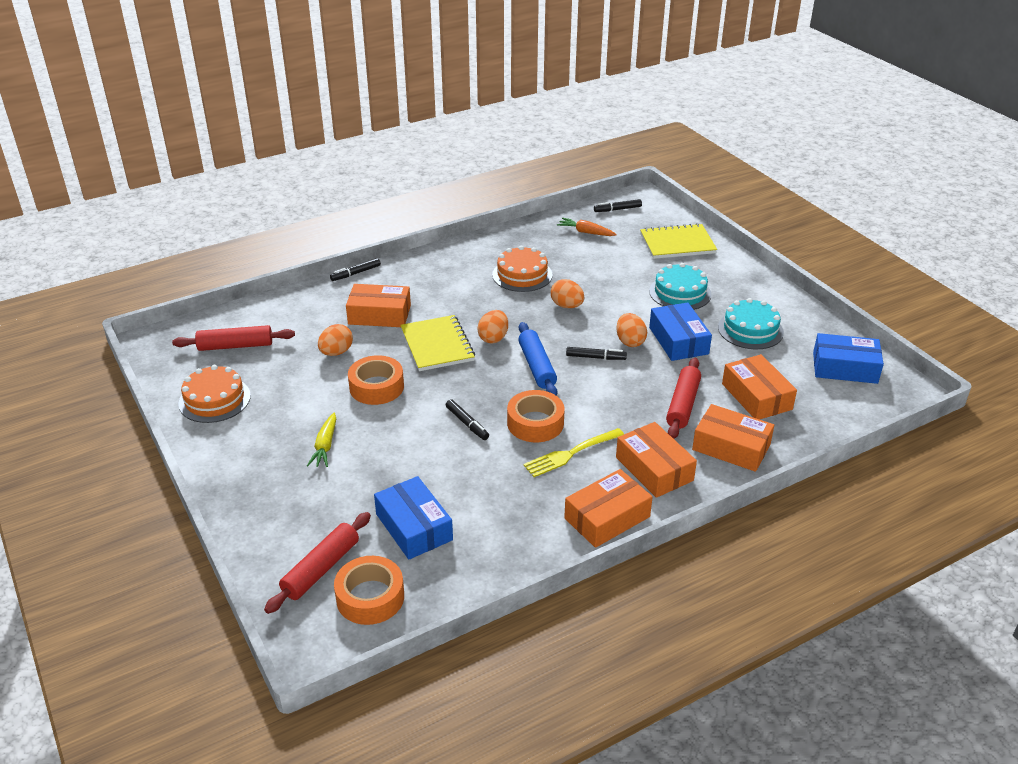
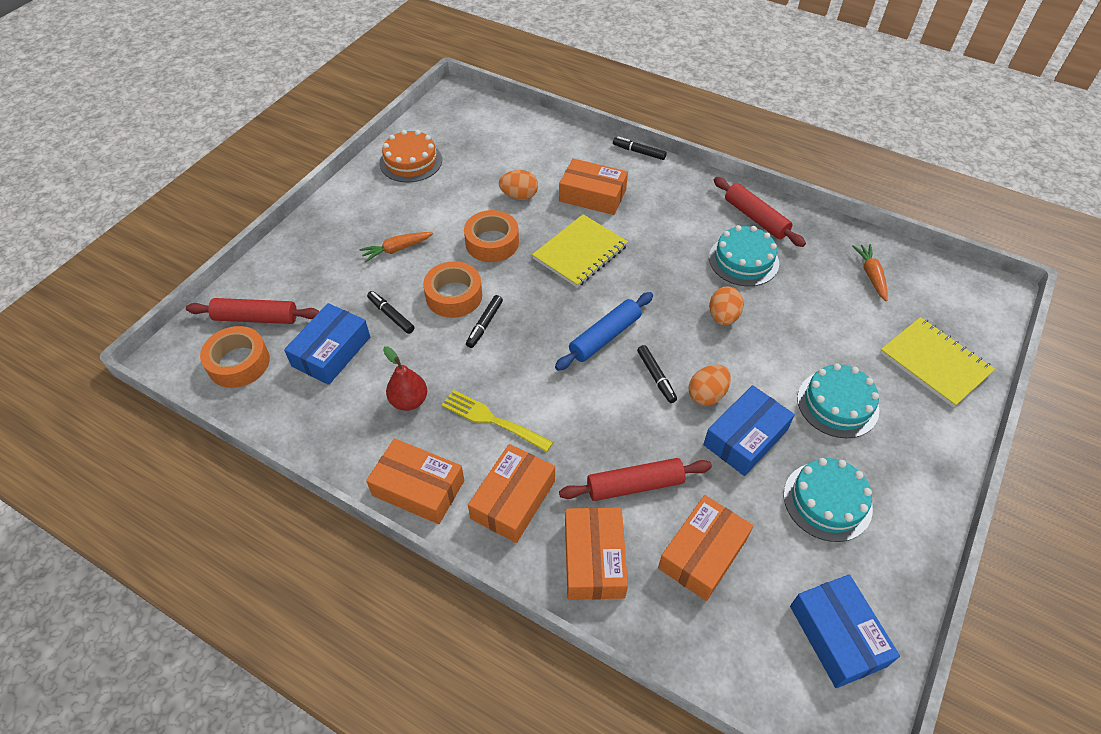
camera: 60 degrees right, 15 degrees up
(235, 346) = (483, 137): red rolling pin -> red rolling pin (755, 218)
(325, 446) = (397, 249): yellow carrot -> orange carrot
(379, 315) = (592, 195): orange box -> orange box turned 45 degrees counterclockwise
(493, 338) = (622, 286): orange egg -> none
(513, 495) = (409, 401): none -> red pear
(522, 275) = (743, 260): orange cake -> turquoise cake
(535, 423) = (518, 373): orange tape -> orange tape (454, 296)
(617, 209) = (945, 282): black marker -> black marker (391, 315)

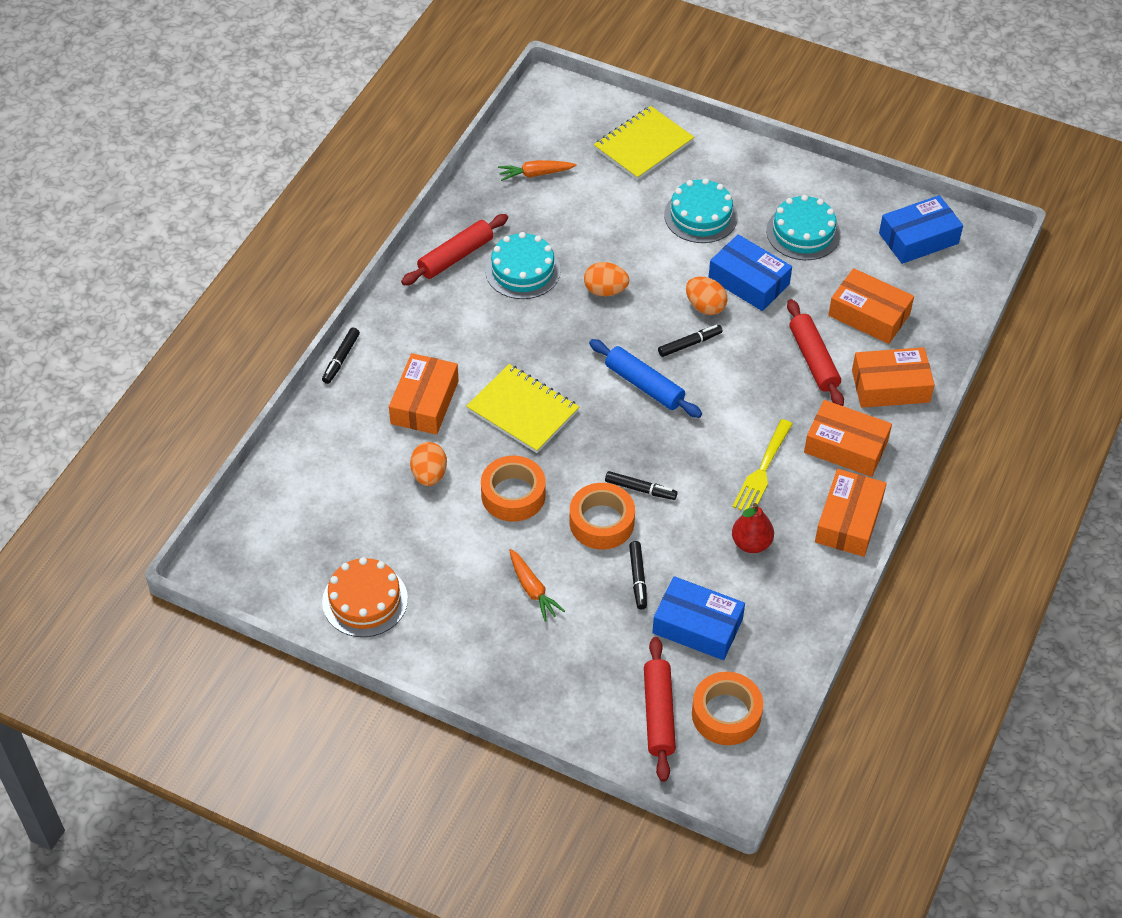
camera: 95 degrees left, 0 degrees up
(391, 315) = (638, 578): black marker -> black marker turned 45 degrees counterclockwise

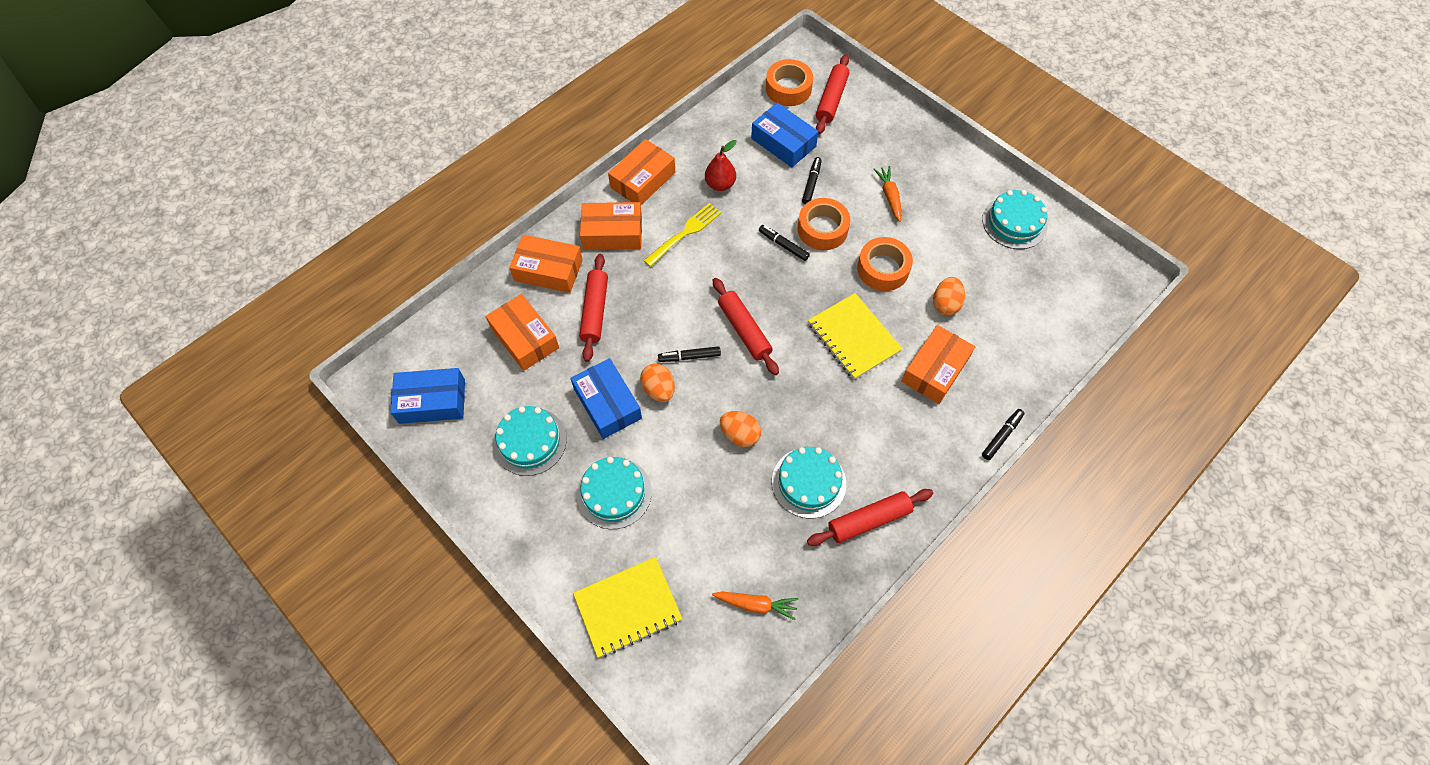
camera: 160 degrees left, 10 degrees up
(365, 600) = (1014, 222): orange cake -> turquoise cake
(644, 385) = (744, 330): blue rolling pin -> red rolling pin
(846, 447) = (612, 233): orange box -> orange box turned 45 degrees counterclockwise

